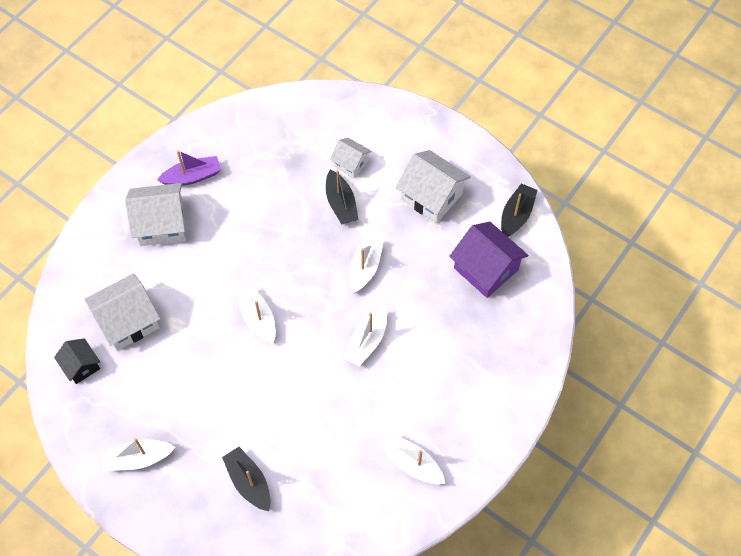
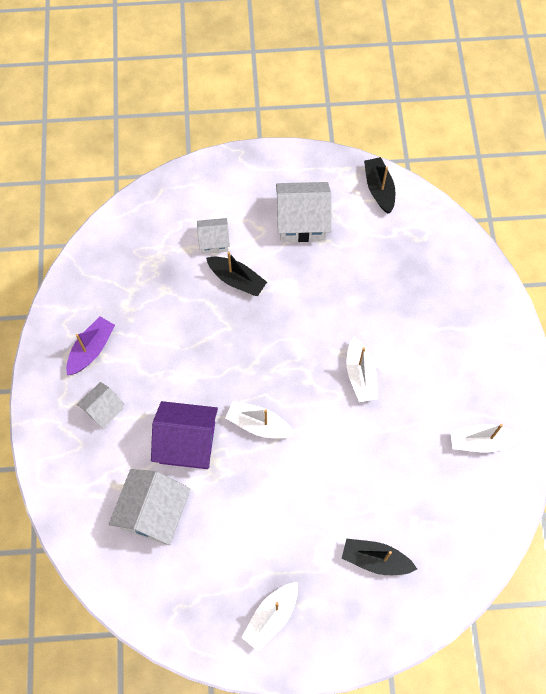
camera: 40 degrees left, 5 degrees up
(81, 366) = (149, 582): black house -> none
(161, 224) = (103, 409): white house -> white house, size x0.58
(365, 268) = (304, 317): white boat -> none
(486, 269) = (395, 248): purple house -> purple house (187, 443)

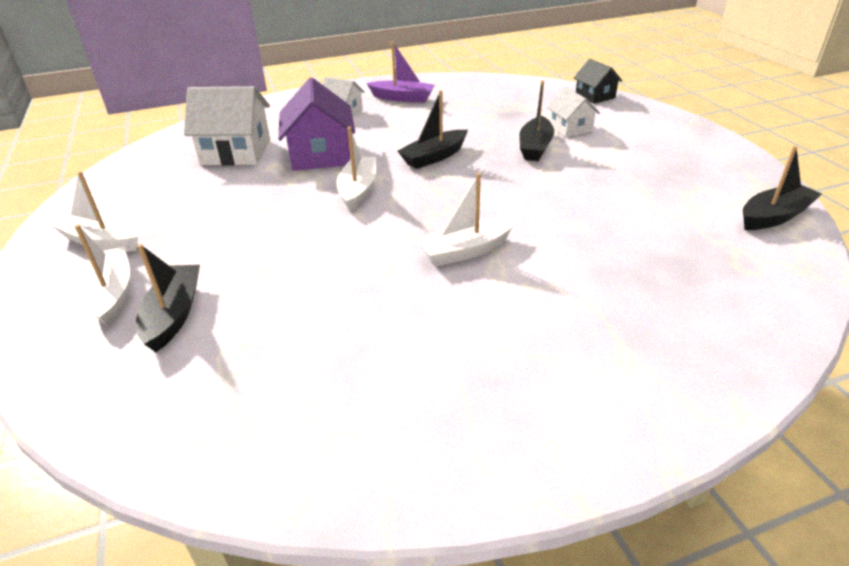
camera: 75 degrees right, 30 degrees down
(159, 194) = (595, 96): none -> black house
(225, 357) = (434, 157): none -> black boat
(302, 221) = (654, 171): white house -> none
(481, 442) = (410, 406): white boat -> white boat (112, 294)

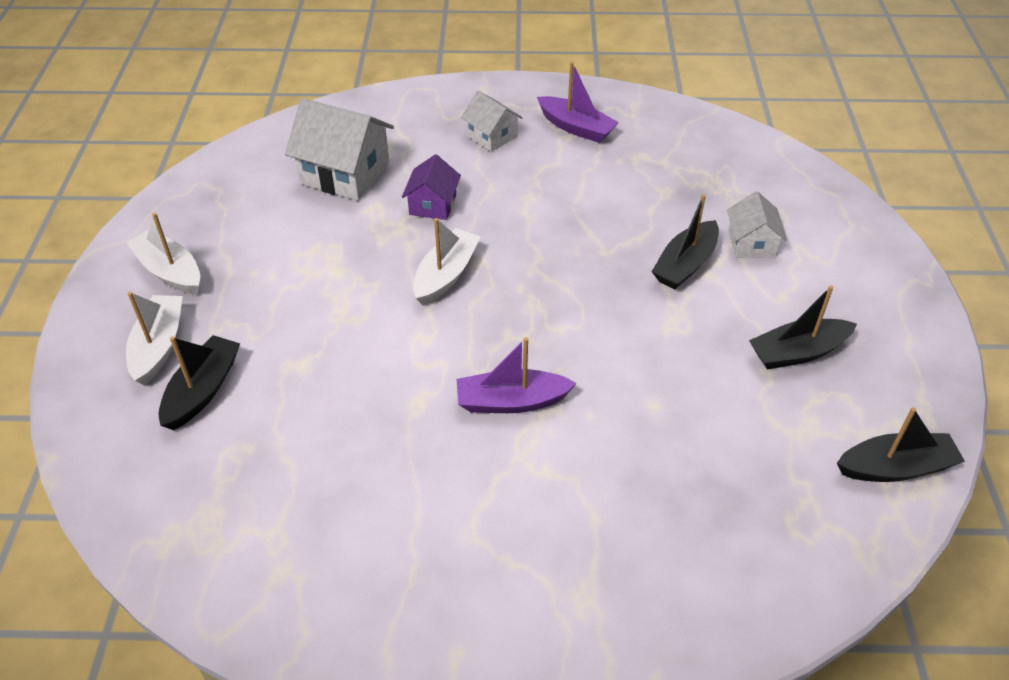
camera: 20 degrees right, 10 degrees up
(321, 155) = (433, 205): purple house -> purple house, size x0.58
(434, 157) = (557, 246): black boat -> black boat (798, 352)
(466, 251) = (511, 401): white boat -> purple boat
(595, 96) = (825, 191): black house -> none

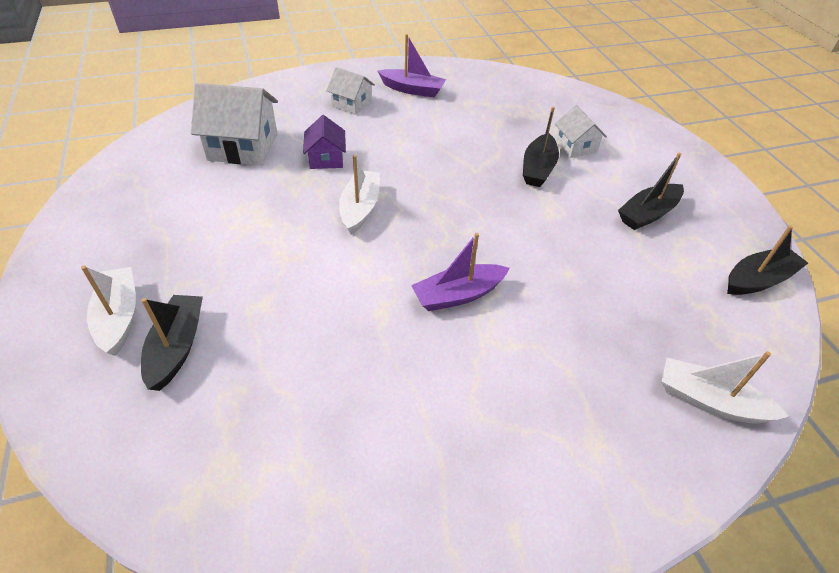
camera: 20 degrees left, 0 degrees up
(170, 271) = (109, 250): white boat -> white boat (710, 401)

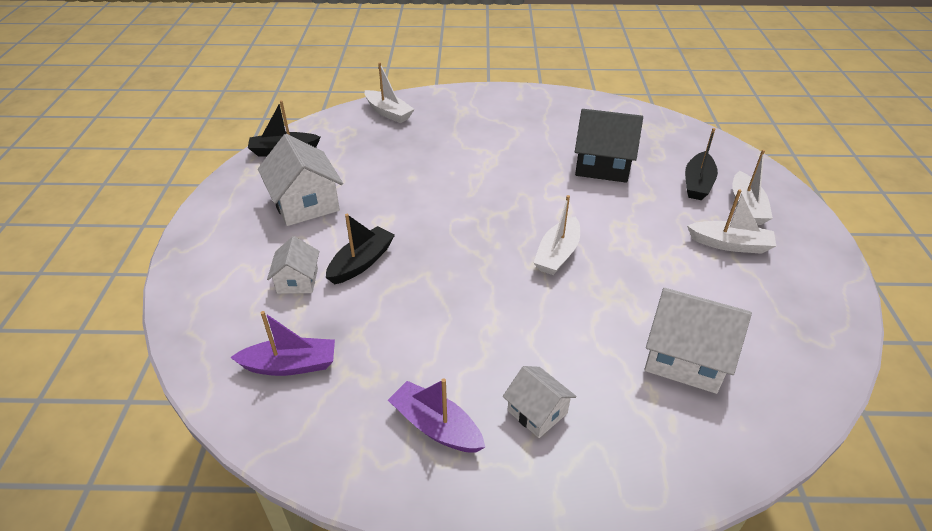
camera: 160 degrees left, 5 degrees down
(166, 255) = (730, 244): none -> white boat
(320, 354) = (602, 165): none -> black house
(326, 158) = (584, 319): purple house -> none
(458, 295) = (500, 178): purple boat -> purple boat (290, 365)
(648, 214) = (305, 203): black boat -> white house

